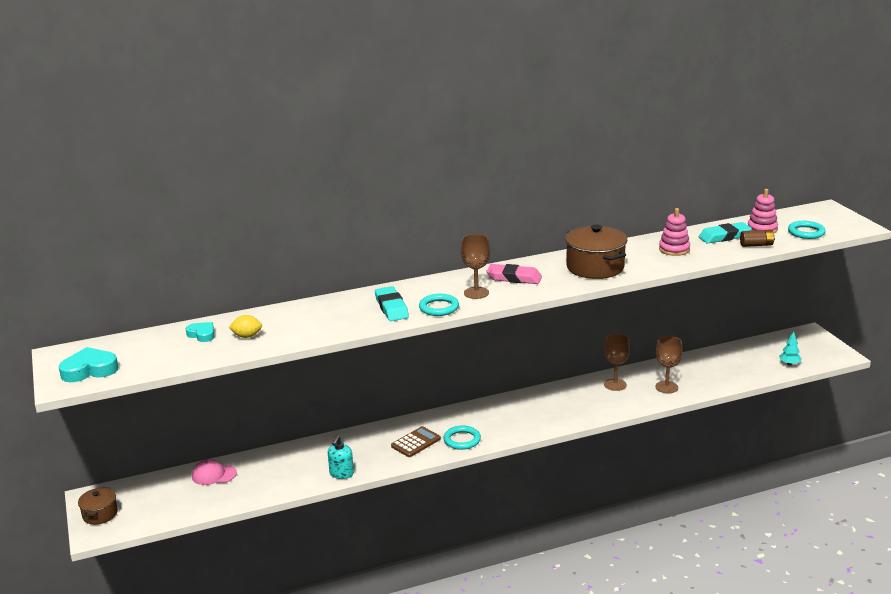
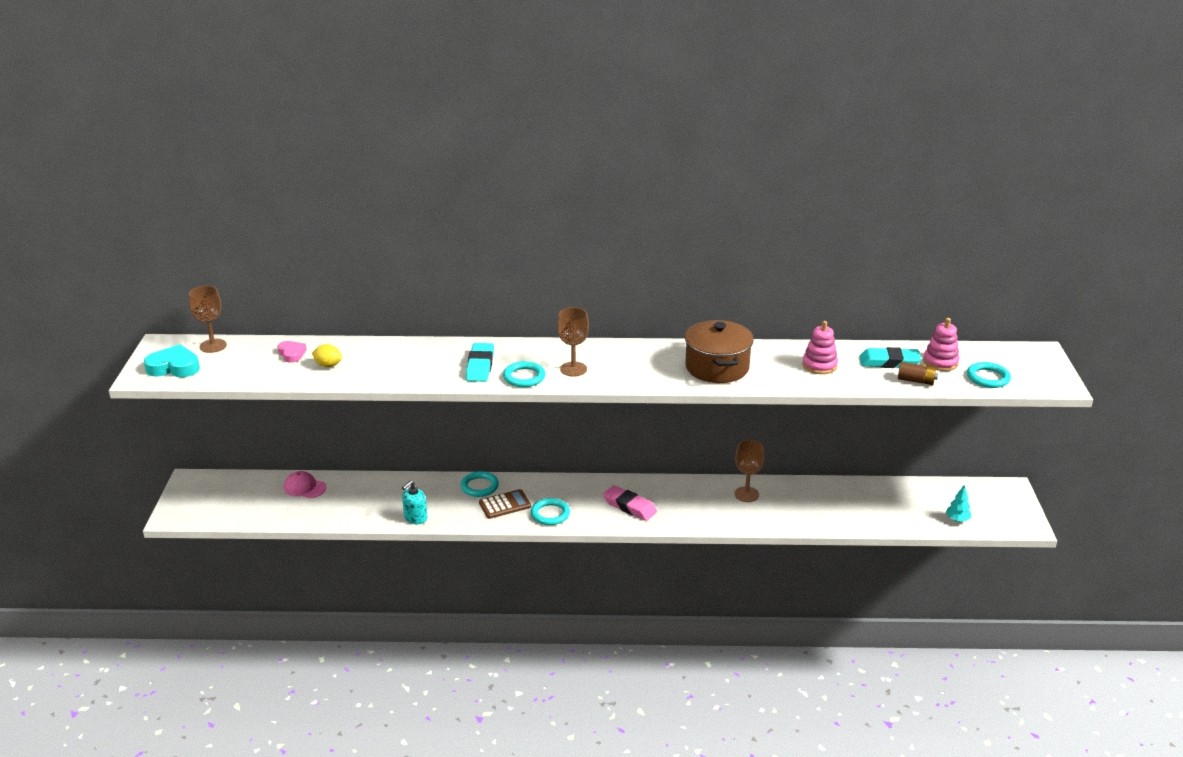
camera: 20 degrees right, 5 degrees up
(100, 514) = (188, 499): brown pot -> none
(202, 334) = (292, 354): turquoise heart -> pink heart
(381, 433) = (479, 486): none -> turquoise ring
(514, 278) = (624, 361): pink eraser -> pink eraser (629, 506)
(666, 387) = (799, 511): brown goblet -> brown goblet (213, 346)

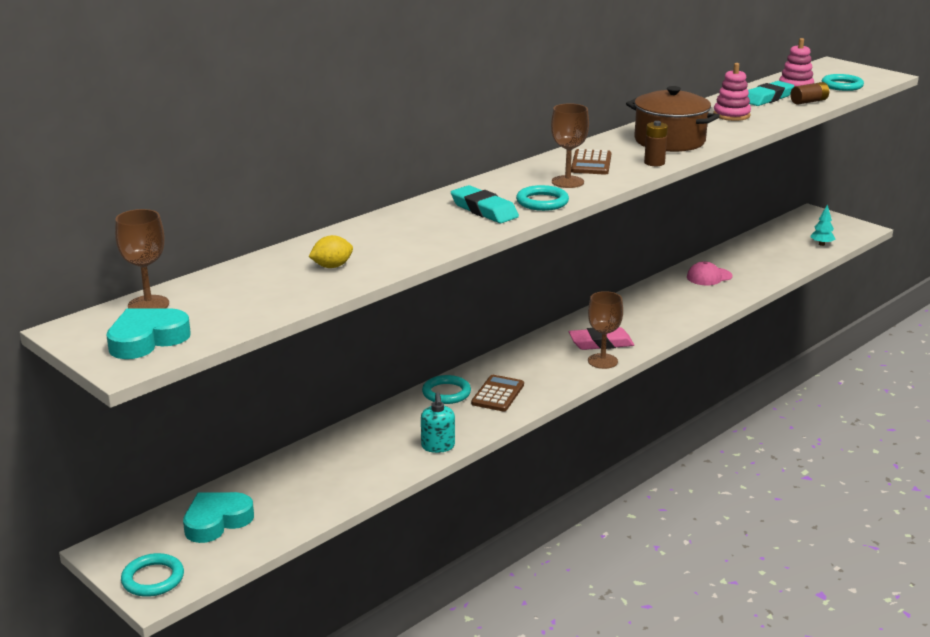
camera: 45 degrees left, 5 degrees down
(252, 494) = (216, 521): none -> turquoise heart
(292, 354) = (266, 274): pink heart -> none
(304, 487) = (267, 484): pink cap -> pink cap (709, 277)
(550, 514) = (550, 381): turquoise ring -> turquoise ring (153, 579)
(621, 361) = (591, 163): none -> brown calculator
(662, 381) = (654, 163): none -> brown battery
(746, 494) = (666, 293): brown goblet -> brown goblet (602, 361)

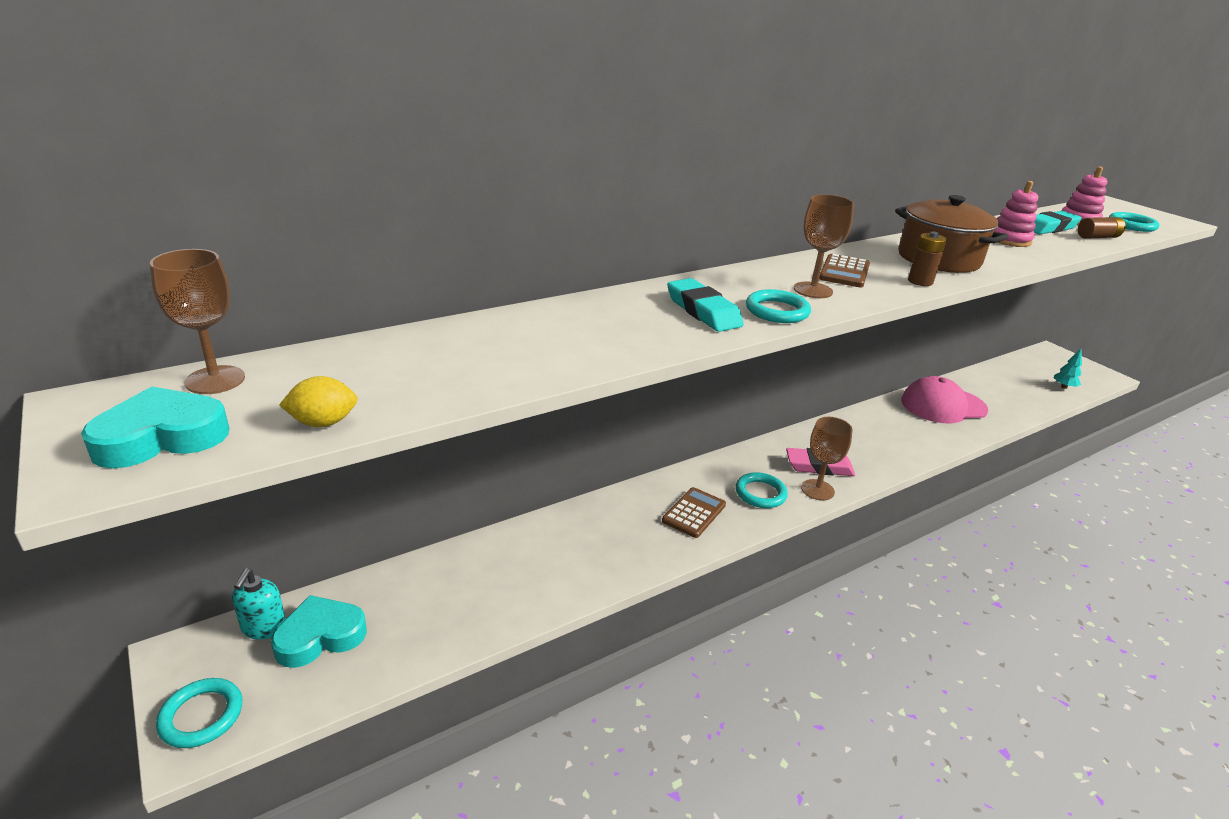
camera: 10 degrees right, 5 degrees up
(332, 266) = (481, 360): yellow lemon -> yellow lemon (323, 423)
(438, 446) = (608, 574): turquoise soap dispenser -> turquoise soap dispenser (263, 627)
(446, 393) = (639, 501): turquoise ring -> turquoise ring (760, 493)
(709, 277) = (943, 405): pink cap -> pink cap, size x1.76

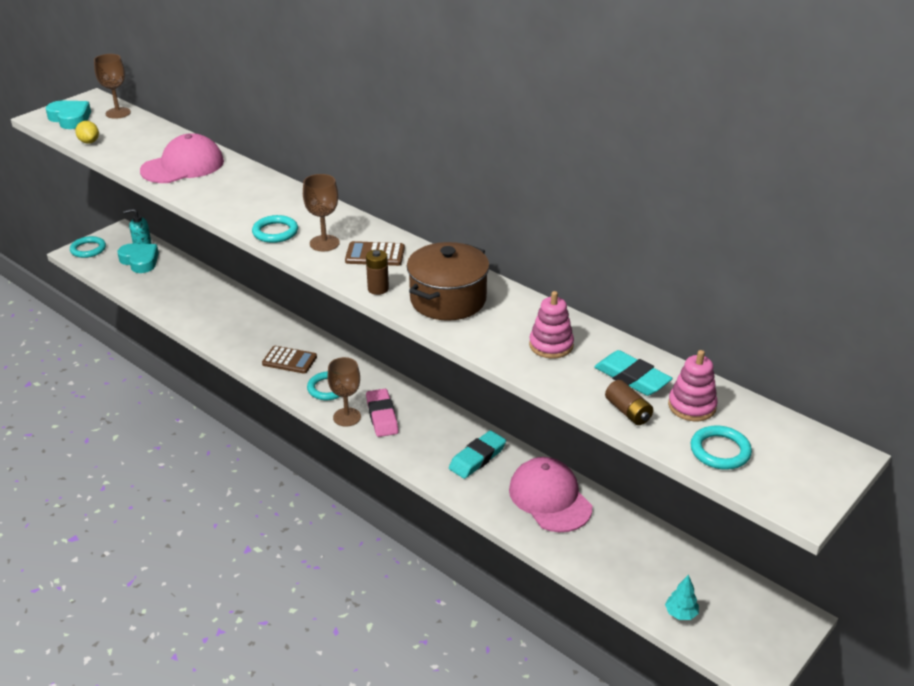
camera: 75 degrees right, 5 degrees up
(526, 345) = (183, 166): none -> pink cap
(703, 311) = (259, 208): turquoise eraser -> turquoise eraser (477, 458)

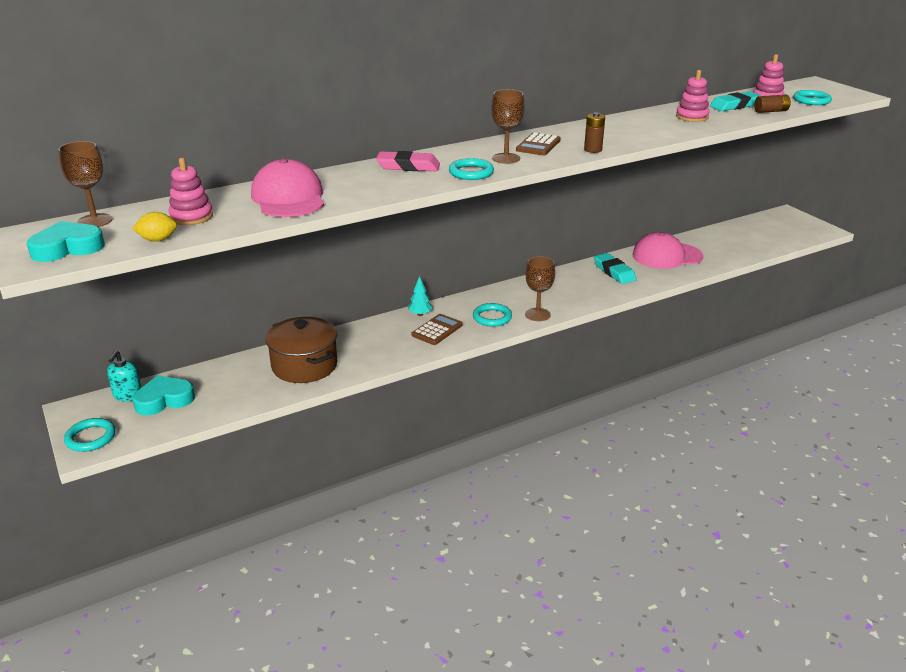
camera: 70 degrees left, 5 degrees down
(134, 141) = (191, 216): none -> pink stacking toy
(382, 416) = (544, 300): pink eraser -> pink eraser (408, 166)
(448, 300) = (620, 133): brown pot -> brown pot (304, 366)
(680, 614) = (781, 240): turquoise tree -> turquoise tree (420, 314)

